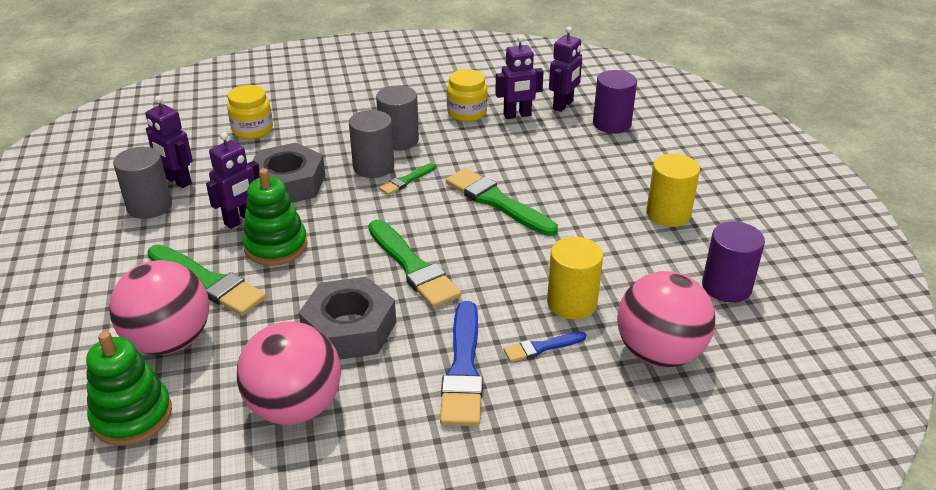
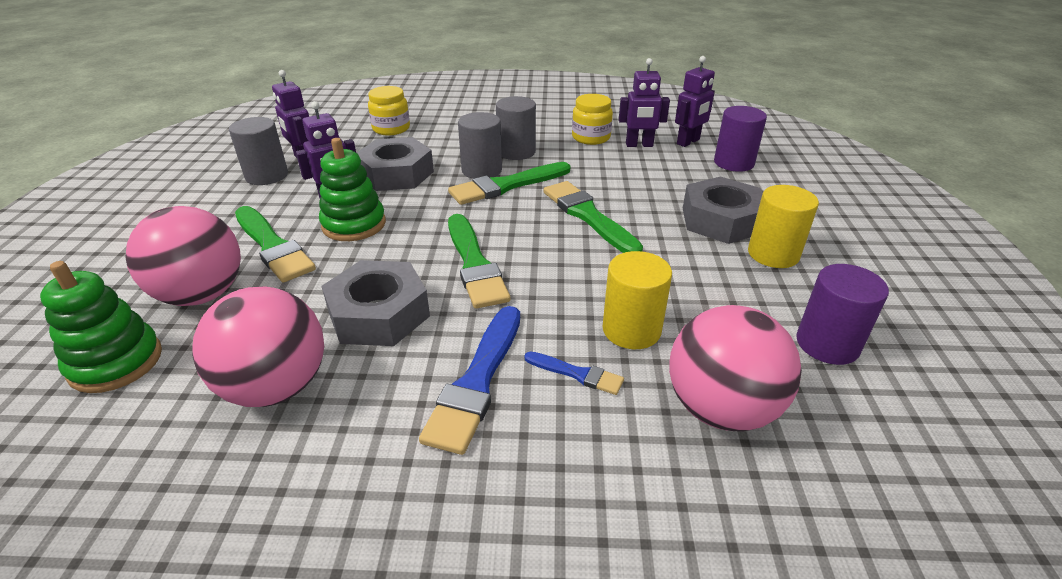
camera: 15 degrees right, 0 degrees up
(406, 181) = (506, 185): green brush -> green brush, size x1.92
(541, 347) = (577, 374): blue brush -> blue brush turned 150 degrees counterclockwise
(616, 187) = (721, 220): none -> grey nut

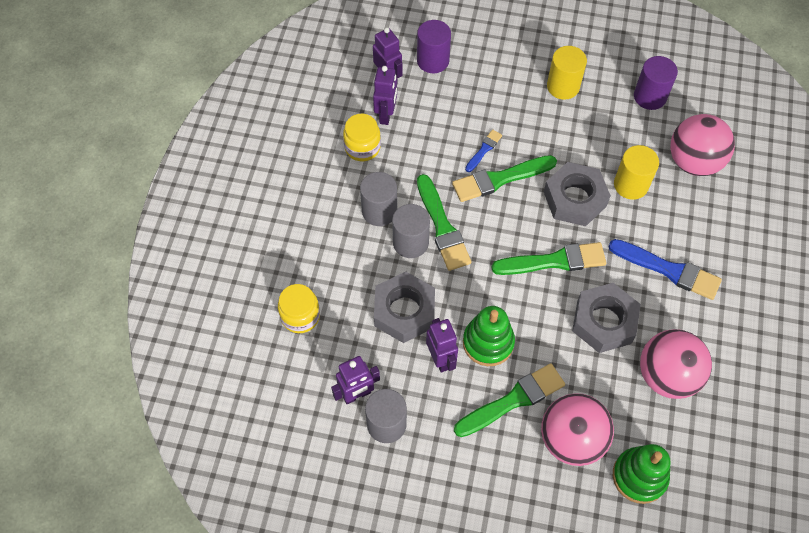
camera: 80 degrees left, 25 degrees up
(577, 374) = (665, 220): blue brush -> blue brush (484, 150)
(721, 220) = (518, 99): grey nut -> grey nut (574, 199)

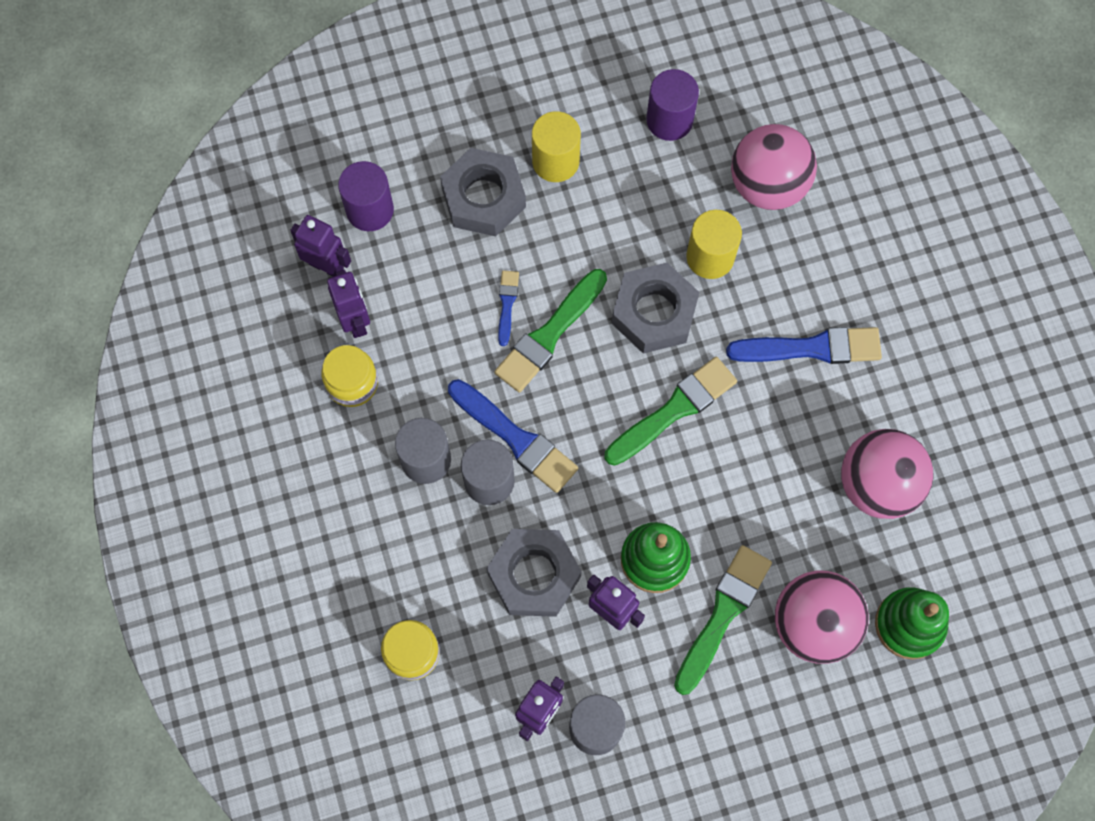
camera: 30 degrees left, 10 degrees up
(442, 227) = (516, 438): green brush -> blue brush
(604, 322) = (773, 456): grey nut -> grey nut (483, 198)

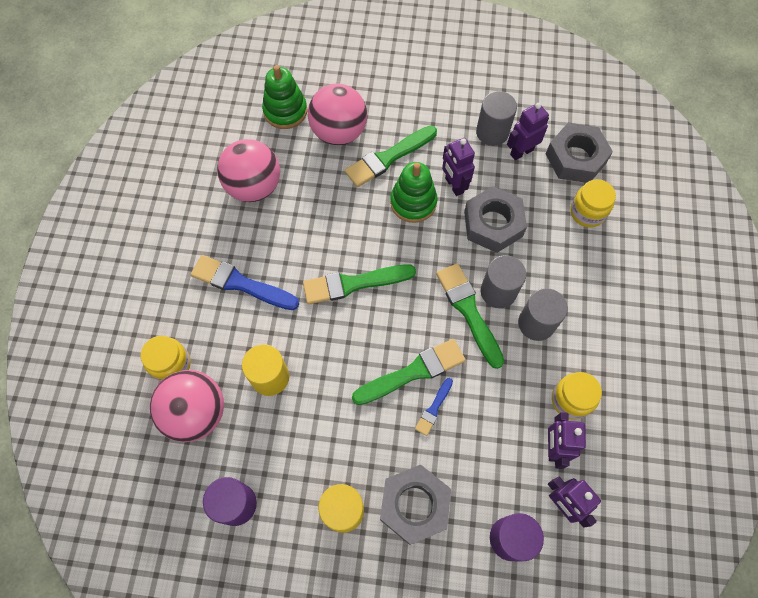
camera: 155 degrees left, 5 degrees down
(516, 438) = (468, 311): blue brush -> green brush
(654, 313) = (332, 354): grey nut -> grey nut (576, 158)
(829, 221) = (171, 364): none -> yellow jar

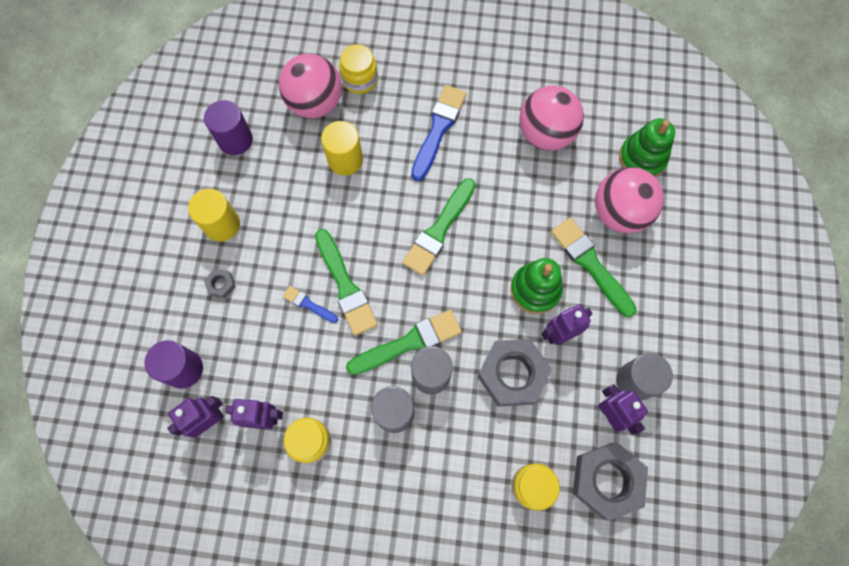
camera: 90 degrees right, 5 degrees up
(353, 284) = (439, 230): green brush -> green brush turned 135 degrees counterclockwise
(414, 505) = (221, 284): grey nut -> grey nut, size x0.44

